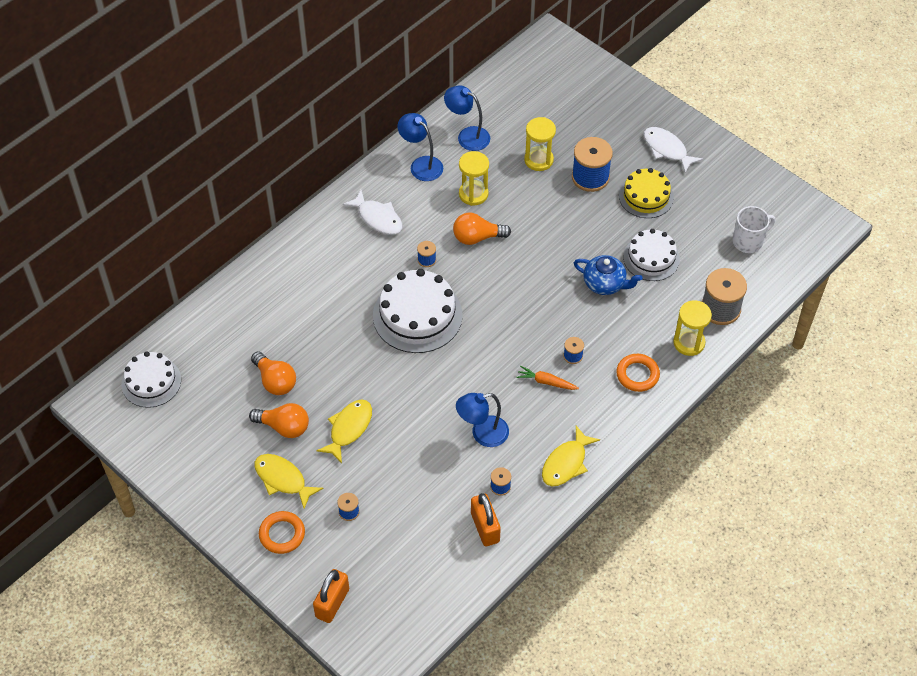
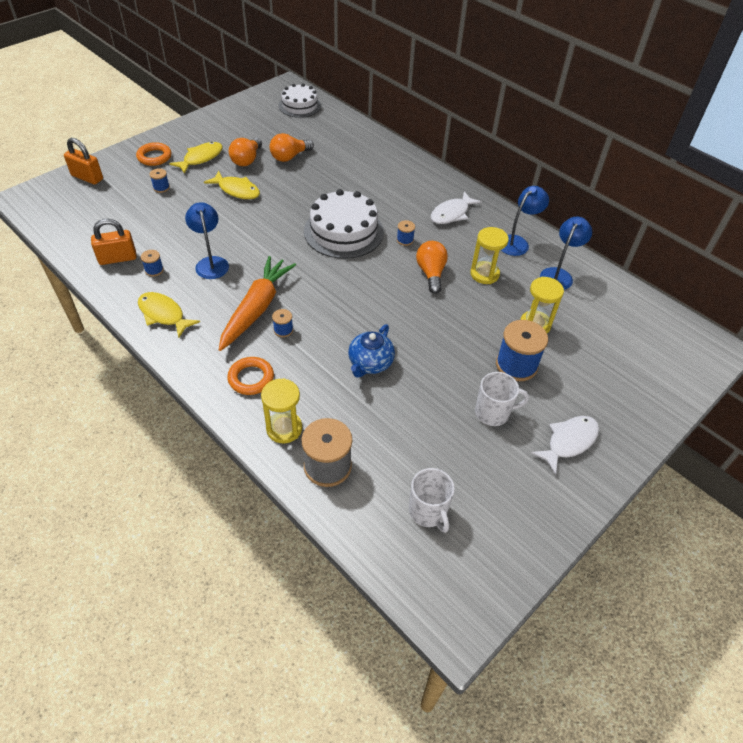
camera: 90 degrees right, 5 degrees down
(546, 382) = (256, 308): orange carrot -> orange carrot, size x2.18
(646, 196) = (493, 412): yellow cake -> white mug
(651, 258) = (404, 407): white cake -> none

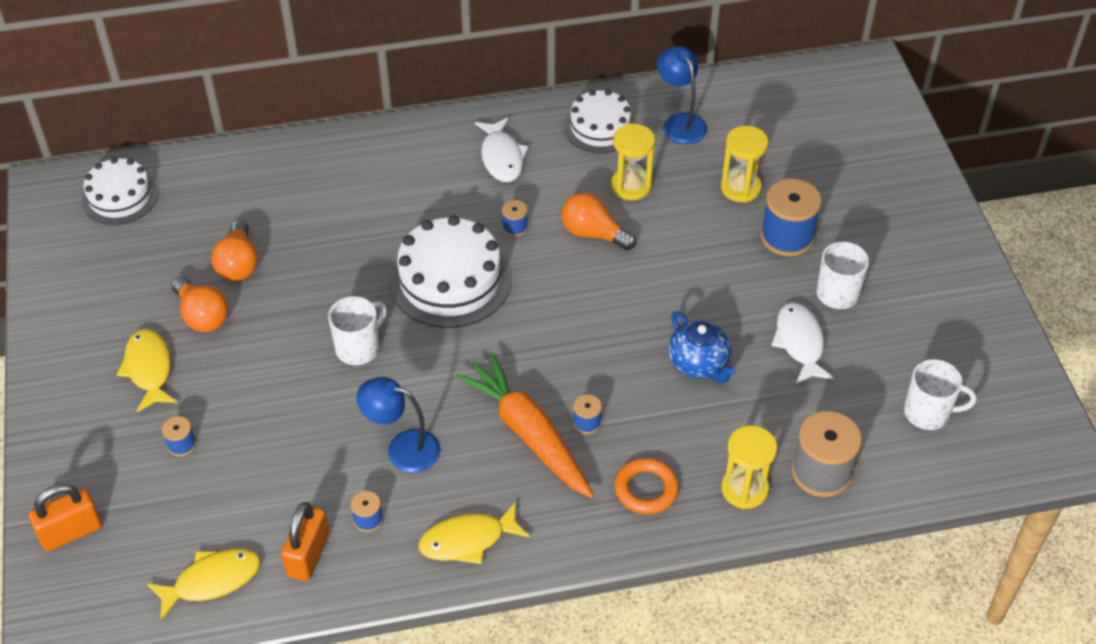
camera: 55 degrees left, 0 degrees up
(154, 157) = (93, 426): orange ring -> none
(237, 190) = (265, 357): yellow fish -> yellow fish (212, 581)
(268, 218) = (359, 348): none -> white mug
(517, 242) = (600, 127): blue lamp -> white cake
(569, 442) = (911, 253): white fish -> white fish (799, 343)

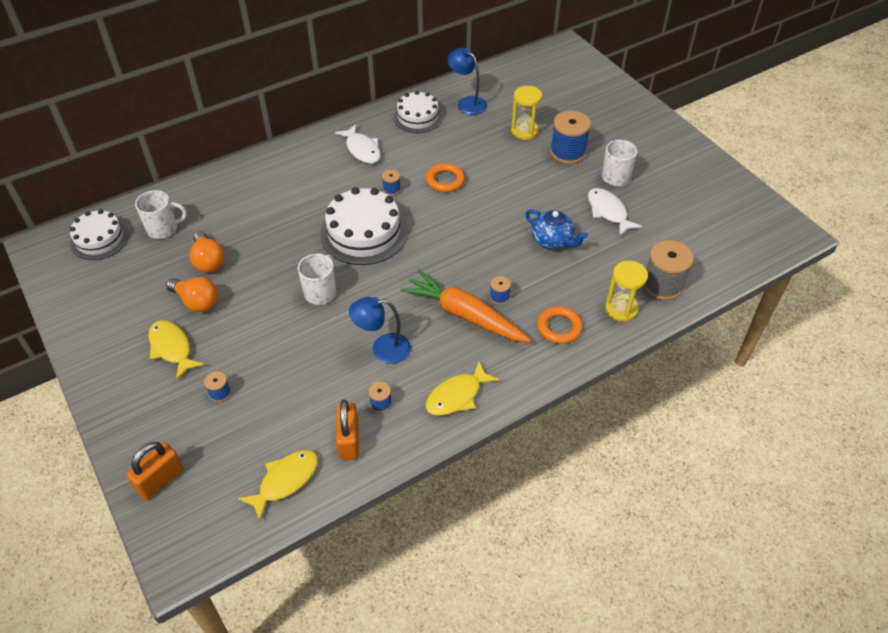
camera: 20 degrees left, 0 degrees up
(593, 233) = (445, 180): orange light bulb -> orange ring
(631, 186) = (455, 146): yellow hourglass -> none
(928, 413) = (706, 231): white mug -> white mug (163, 229)

